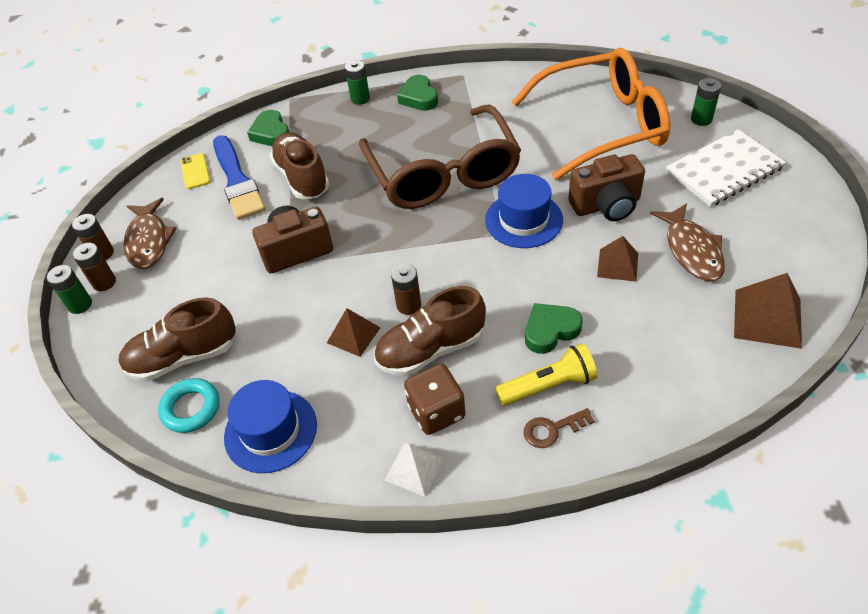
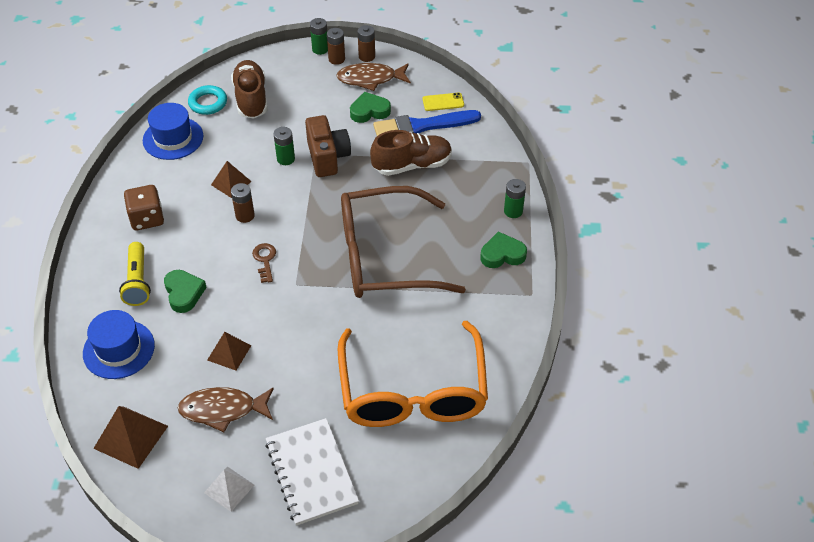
camera: 95 degrees right, 0 degrees up
(271, 133) = (479, 148): green heart -> green heart (369, 111)
(414, 469) = (111, 202): white pyramid -> white pyramid (229, 488)
(430, 349) = (199, 222): brown shoe -> none
(523, 220) = (305, 301): blue hat -> blue hat (119, 349)
(552, 429) = (103, 276): brown key -> brown key (265, 260)
(606, 205) = (300, 364): brown camera -> none
(701, 119) = (394, 481): green battery -> green battery (286, 159)

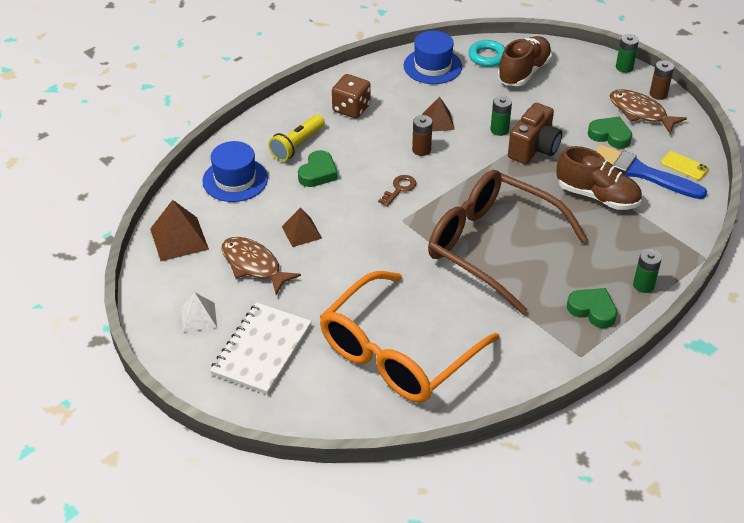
camera: 45 degrees right, 5 degrees down
(336, 59) = (629, 82): brown battery -> none

